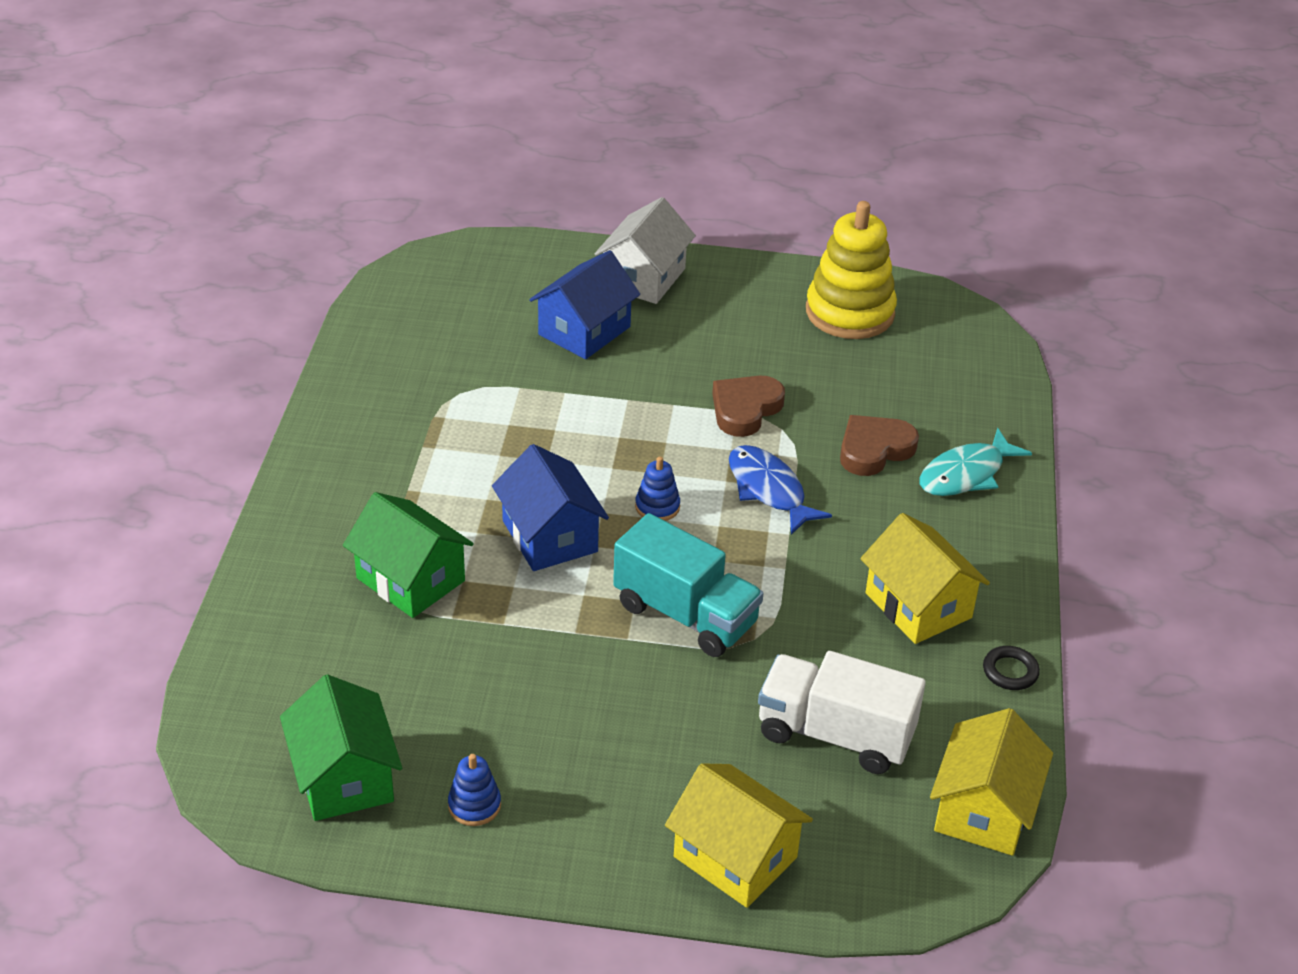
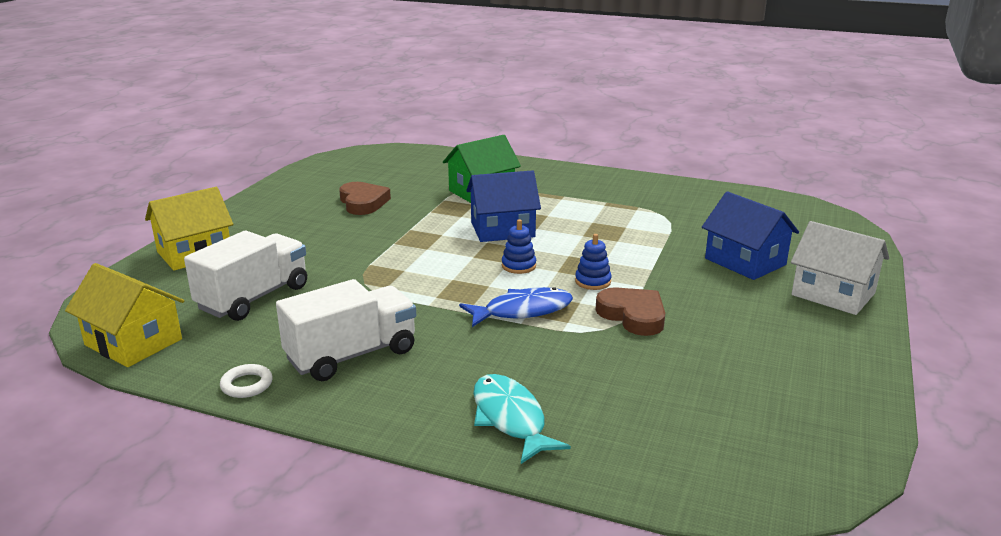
camera: 105 degrees right, 15 degrees down
(344, 777) = (345, 171): green house -> none
(474, 805) = (300, 195): blue stacking toy -> blue stacking toy (593, 281)
(685, 614) = (403, 263): turquoise truck -> none
(850, 312) = (799, 398): yellow stacking toy -> none
(874, 449) = (562, 371): brown heart -> brown heart (363, 202)
(918, 605) = (351, 355): yellow house -> white truck
(1010, 671) = (247, 385): black ring -> white ring

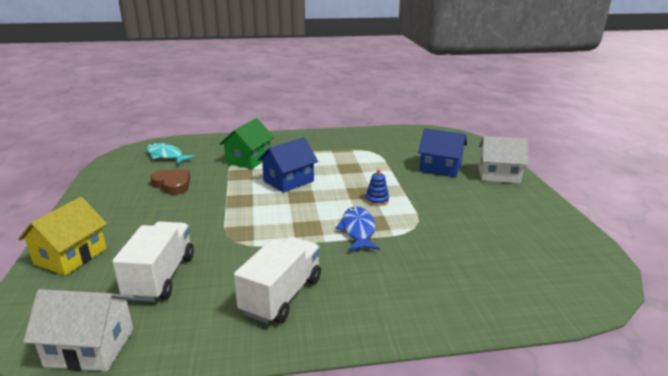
camera: 30 degrees left, 0 degrees up
(133, 342) = (90, 347): yellow house -> white house
(247, 385) = (227, 347): white ring -> none
(510, 418) = (427, 302): turquoise fish -> turquoise fish (166, 156)
(518, 266) = (324, 202): blue stacking toy -> none
(523, 311) = (358, 230): blue fish -> blue fish turned 45 degrees counterclockwise
(633, 315) = (420, 214): brown heart -> none

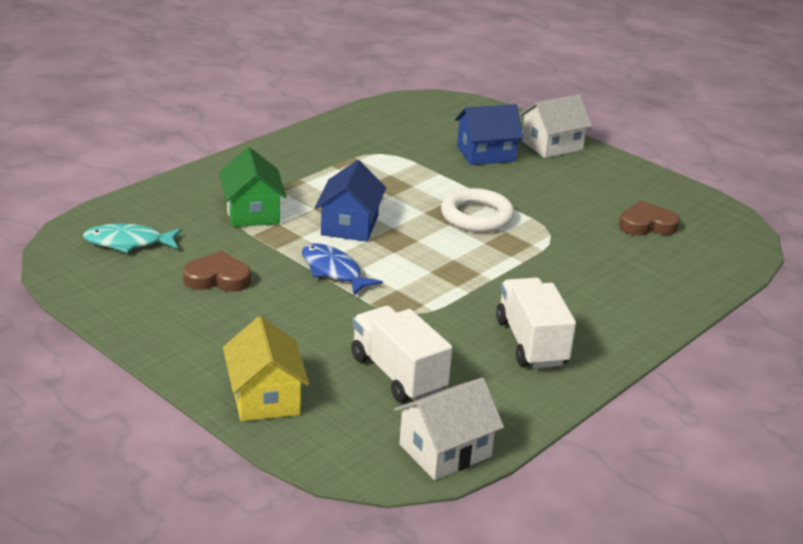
camera: 40 degrees left, 5 degrees up
(358, 230) = (505, 256): blue fish -> blue fish (333, 271)
(377, 200) = (477, 216): blue stacking toy -> white ring
(508, 246) = (647, 224): none -> brown heart

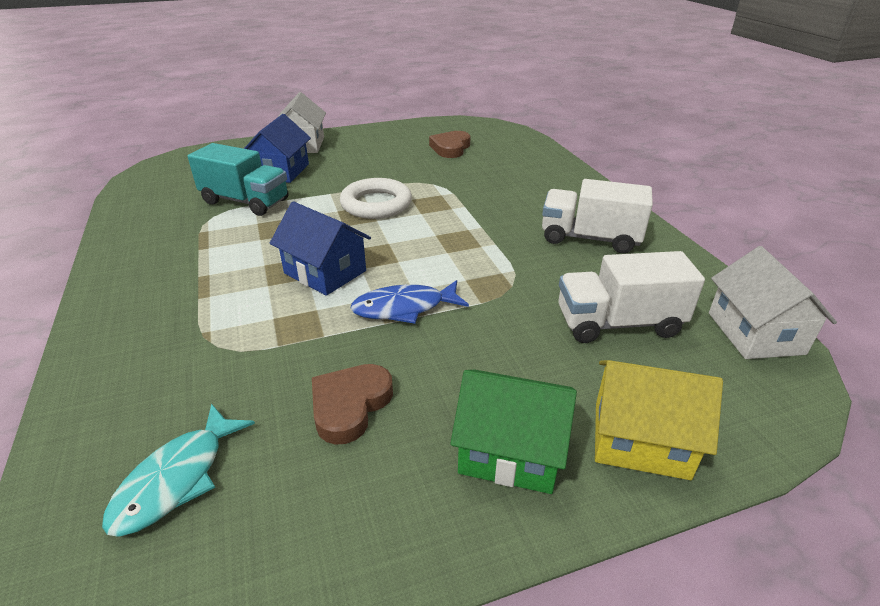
camera: 60 degrees left, 5 degrees up
(252, 212) = (228, 331): green house -> green house (510, 451)
(416, 157) = (245, 201): none -> turquoise truck

